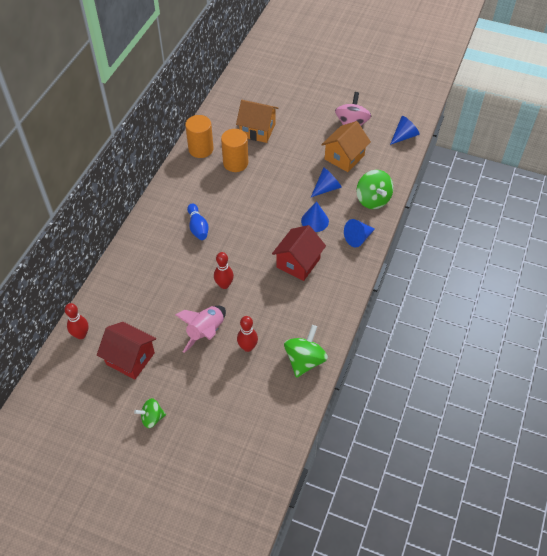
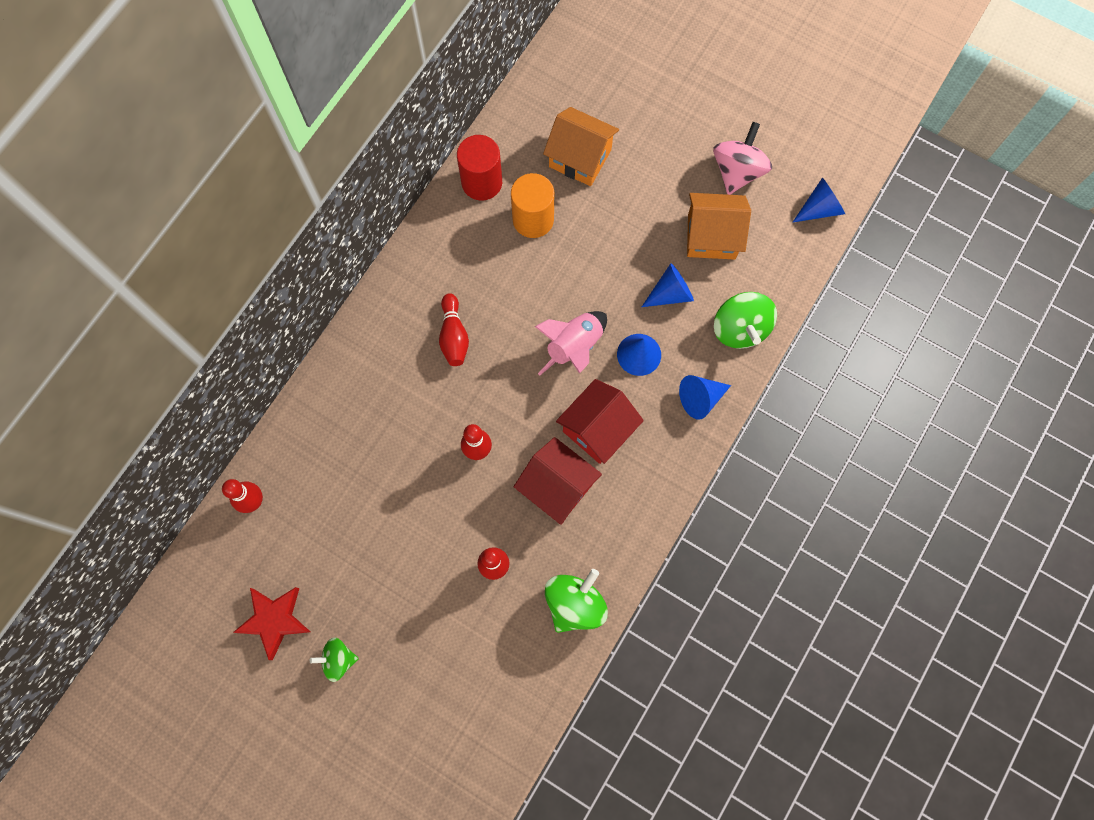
camera: 10 degrees right, 20 degrees up
(105, 401) = (275, 620): none -> red star
(130, 358) = (320, 555): red house -> red house (557, 487)
(198, 227) = (454, 336): blue bowling pin -> red bowling pin
(201, 149) = (482, 182): orange cylinder -> red cylinder
(206, 332) = (437, 529): pink rocket -> pink rocket (574, 347)
(344, 157) = (711, 236): orange house -> orange house turned 45 degrees clockwise

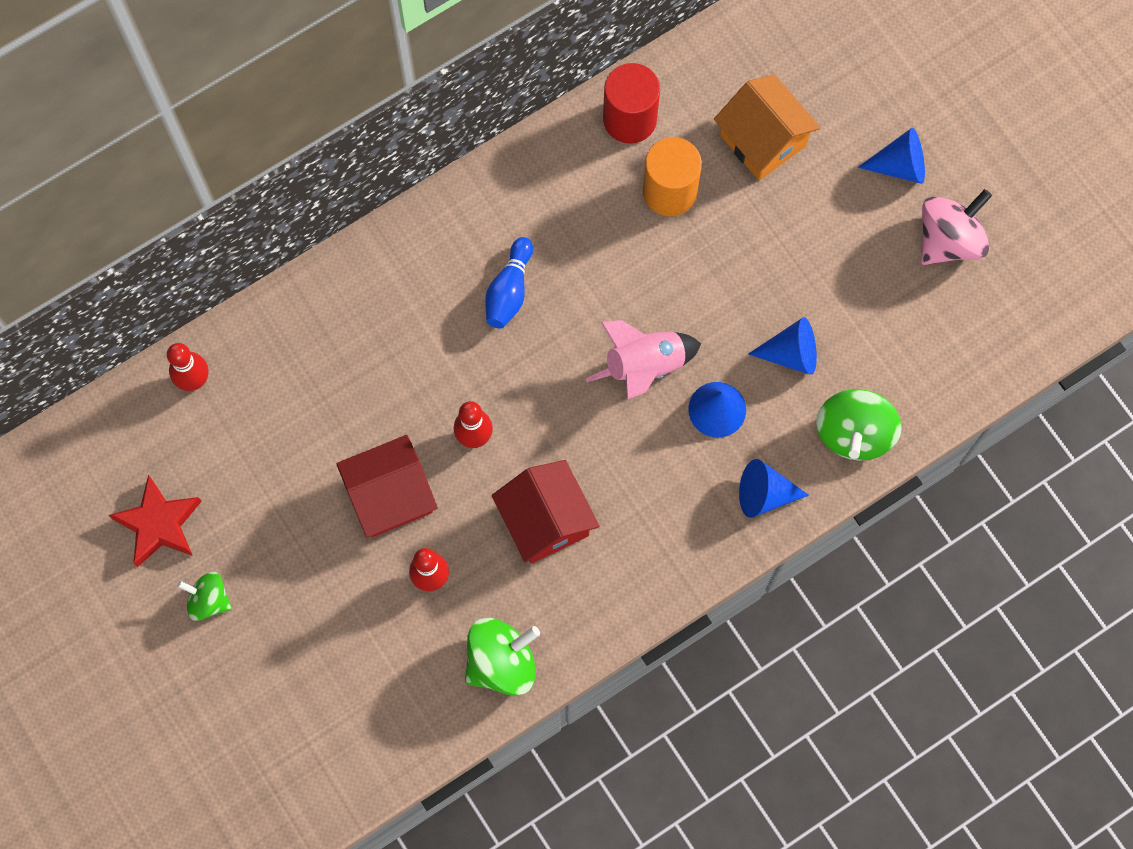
camera: 25 degrees right, 0 degrees up
(454, 336) = (509, 290): red bowling pin -> blue bowling pin
(598, 429) = (625, 475): red house -> red house (390, 496)
(711, 236) = (876, 306): orange house -> none
(820, 209) = (1028, 330): blue cone -> blue cone (899, 166)

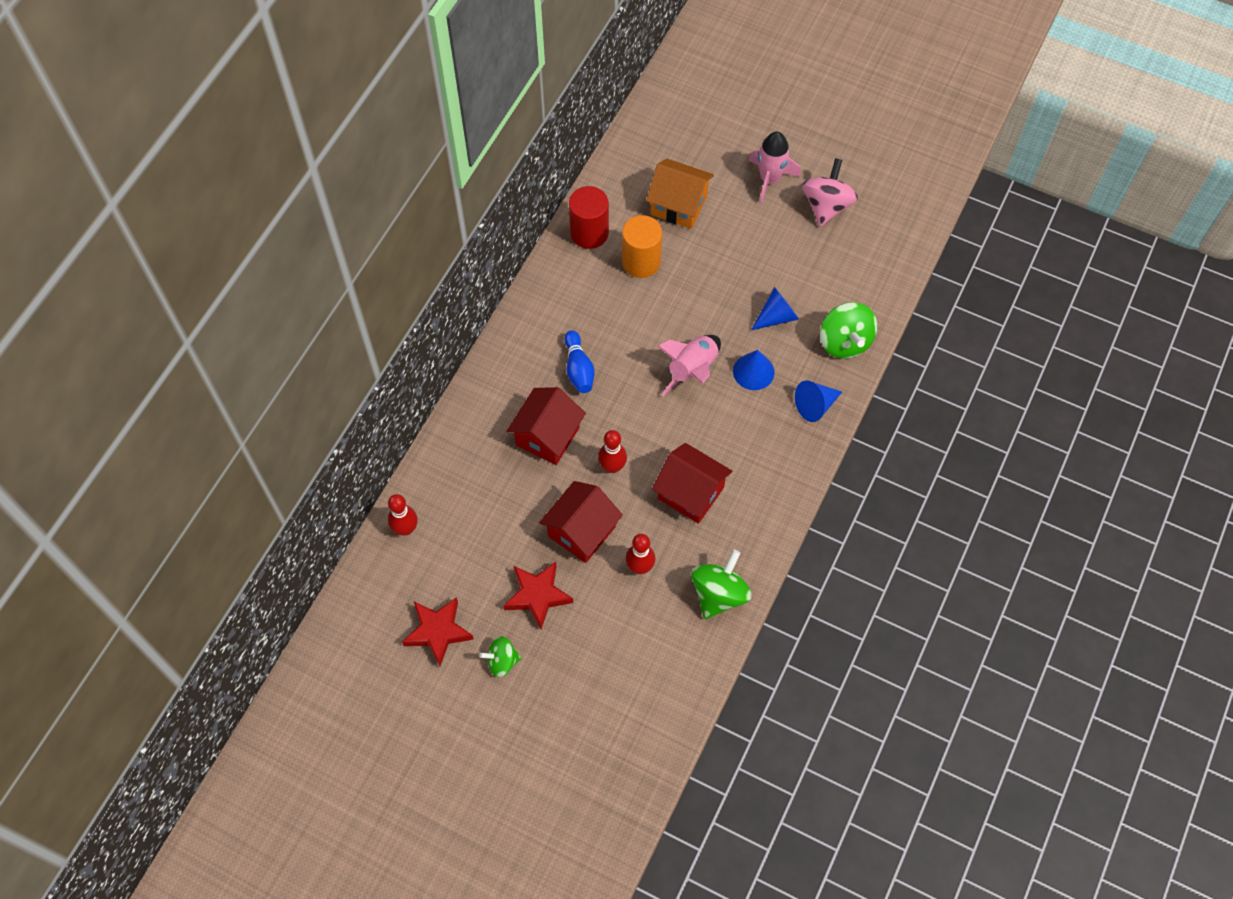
camera: 30 degrees left, 10 degrees down
(294, 545) = (538, 596): none -> red star
(421, 356) = (547, 436): none -> red house
(899, 166) = (770, 179): blue cone -> pink rocket

